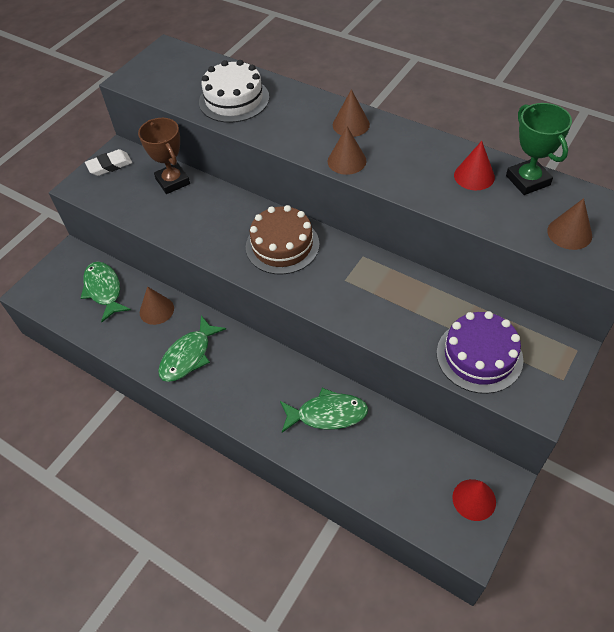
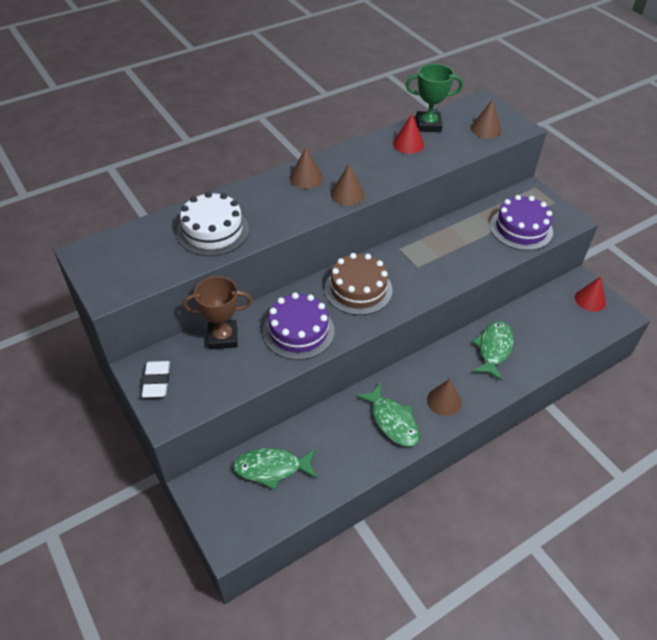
camera: 70 degrees left, 5 degrees down
(156, 310) = (325, 430): brown cone -> brown cone (444, 401)
(204, 224) = (298, 331): none -> purple cake

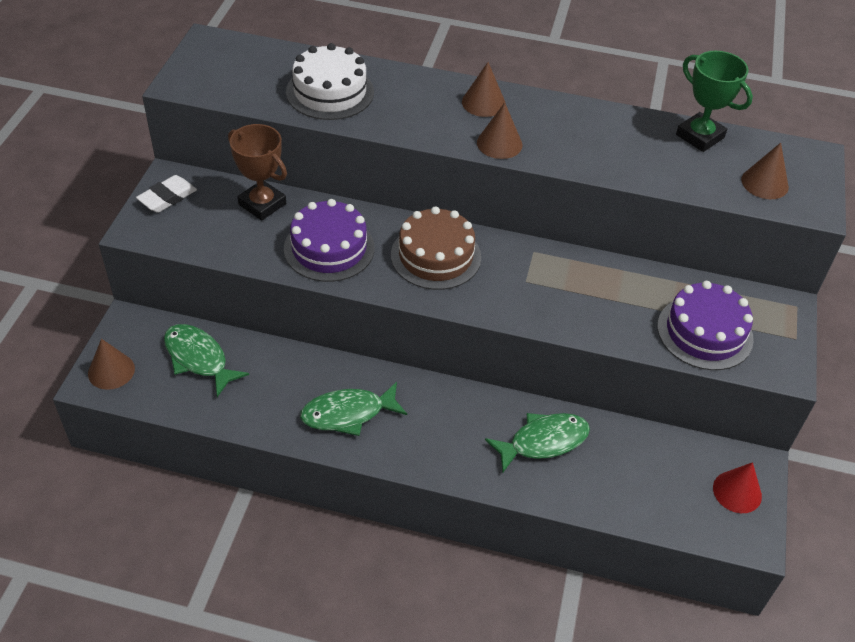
camera: 45 degrees right, 0 degrees up
(392, 421) = (348, 414): green fish -> green fish turned 60 degrees clockwise
(408, 144) = (644, 140): red cone -> none
(444, 401) = (420, 440): brown cone -> brown cone (111, 371)

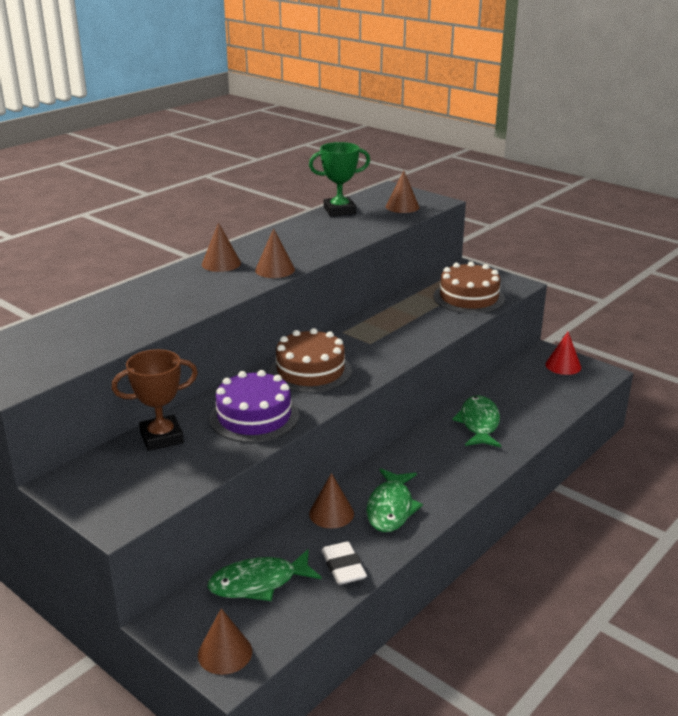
camera: 60 degrees left, 20 degrees down
(167, 197) = (89, 491): white eraser -> white eraser (343, 567)
(315, 372) = (331, 513): none -> brown cone
(330, 92) = (128, 317): white cake -> none
(705, 332) = (469, 298): purple cake -> brown cake

